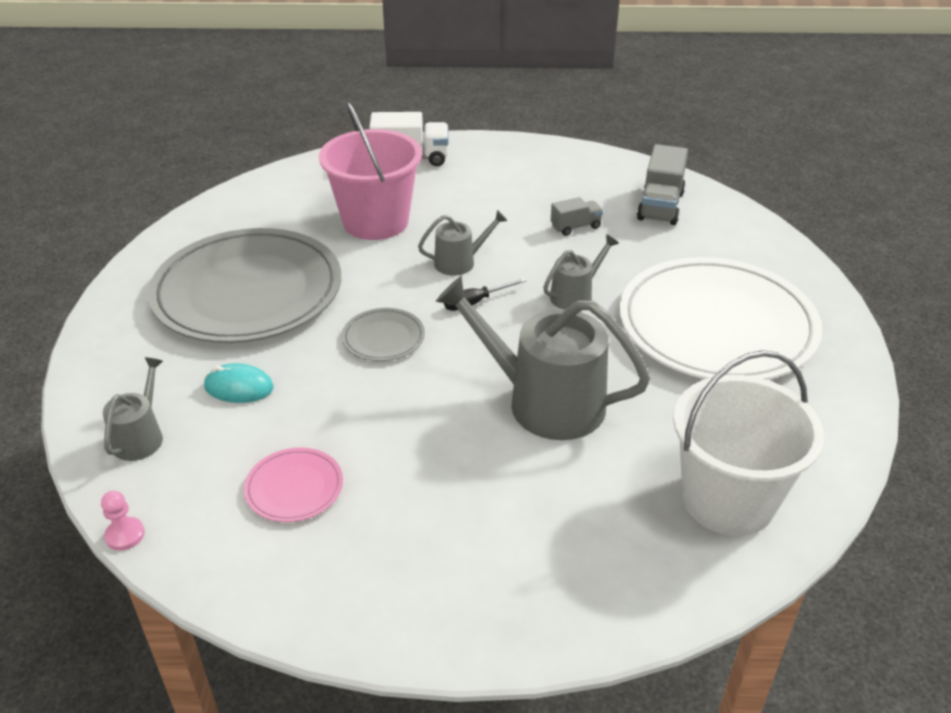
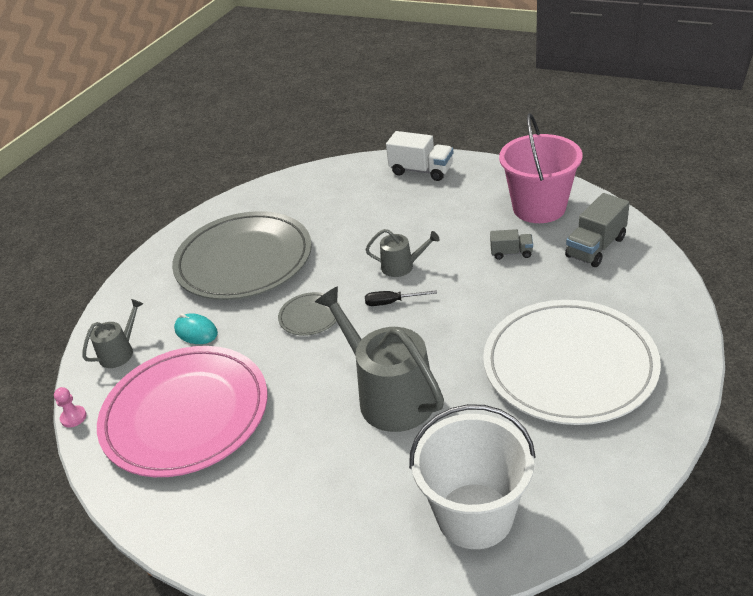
camera: 30 degrees right, 0 degrees up
(294, 488) = (185, 414): pink plate -> pink plate, size x2.42
(375, 221) = (362, 220): pink bucket -> pink bucket (539, 207)
(575, 295) = (471, 313): grey watering can -> none

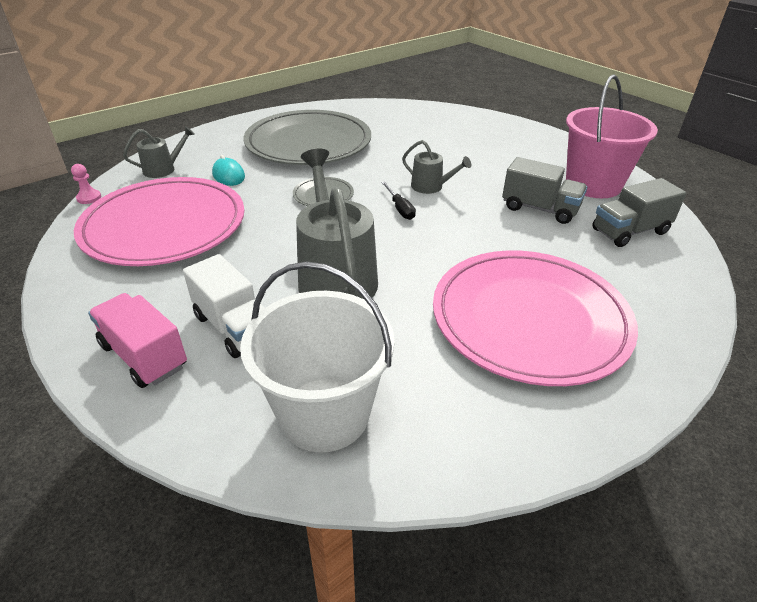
camera: 20 degrees right, 0 degrees up
(290, 541) = (144, 356): none -> pink truck
(392, 302) = (400, 209): black screwdriver -> black screwdriver turned 135 degrees counterclockwise
(421, 171) = (503, 129): white truck -> white truck (234, 327)
(511, 253) = (540, 209): grey truck -> grey truck, size x1.73
(569, 366) = (529, 319): white plate -> pink plate

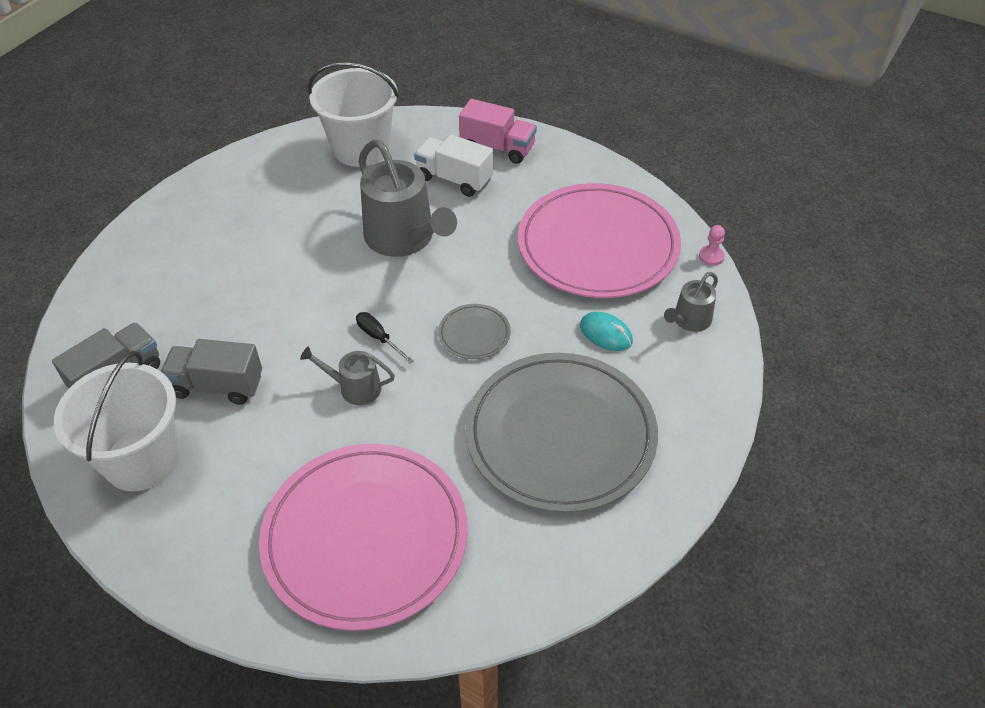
camera: 160 degrees right, 10 degrees up
(529, 319) = (232, 243): pink plate -> pink plate (365, 537)
(593, 184) = (141, 459): pink bucket -> white bucket

